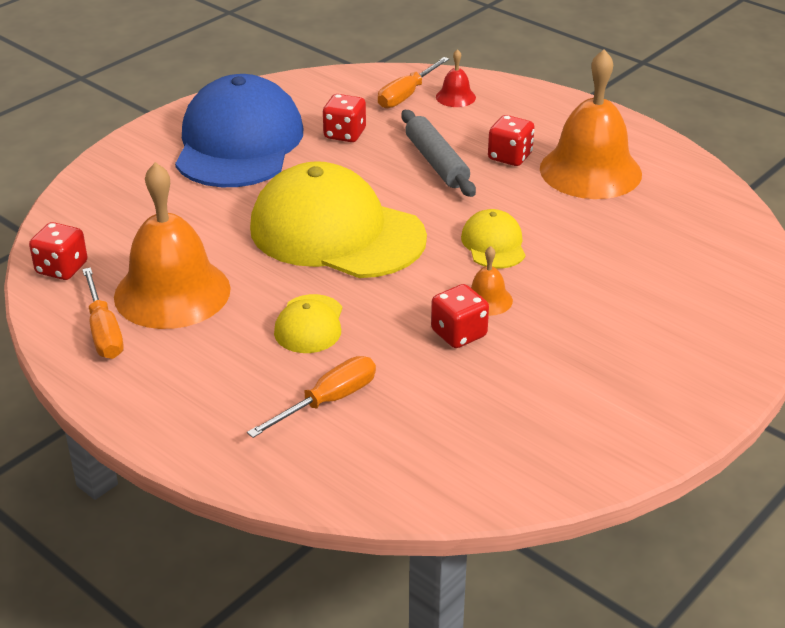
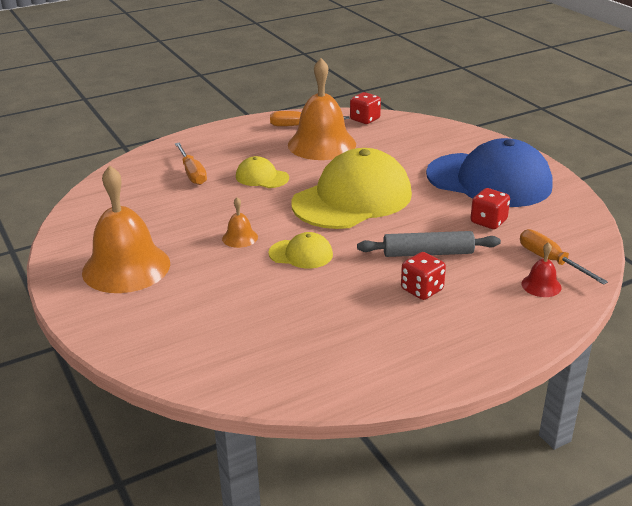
camera: 110 degrees right, 5 degrees down
(459, 334) = (214, 221): red dice -> none
(590, 171) = (379, 327): orange bell -> orange bell (126, 267)

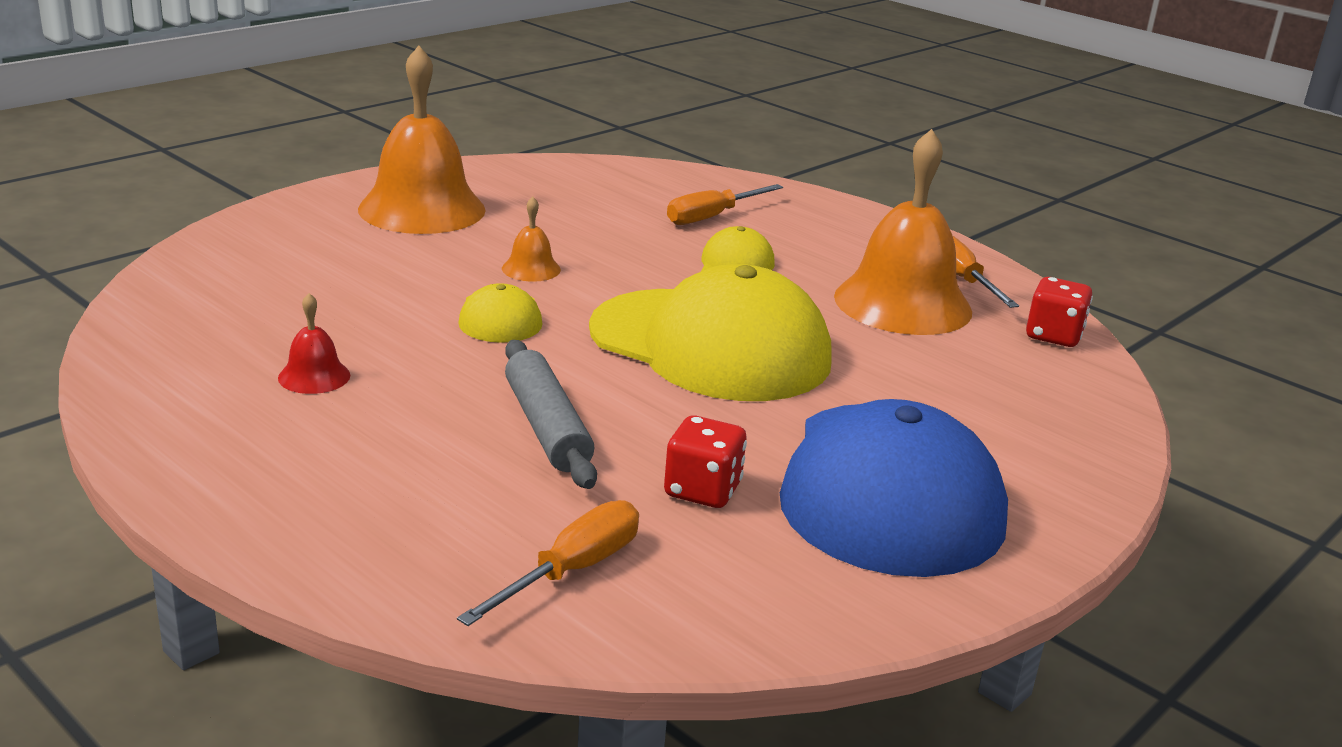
camera: 70 degrees right, 5 degrees down
(422, 290) = (419, 427): red dice -> none
(541, 285) = (468, 558): red bell -> red bell (314, 376)

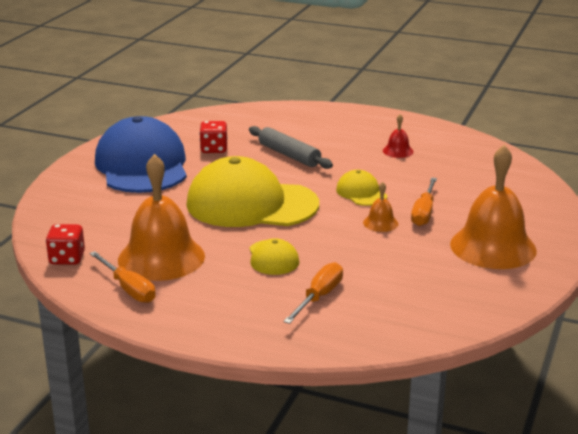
camera: 160 degrees right, 0 degrees up
(572, 571) = (239, 121): orange screwdriver -> orange screwdriver (424, 213)

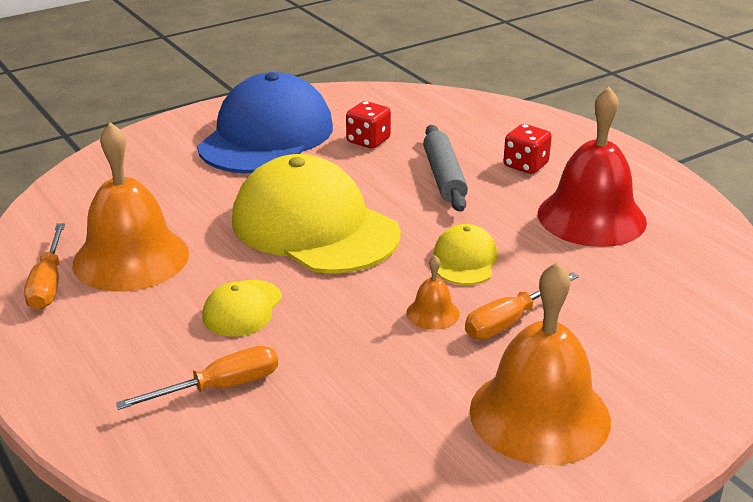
camera: 35 degrees right, 5 degrees up
(67, 258) = (46, 222): red dice -> red dice (525, 165)
(398, 151) = (591, 217): red bell -> red bell, size x2.32

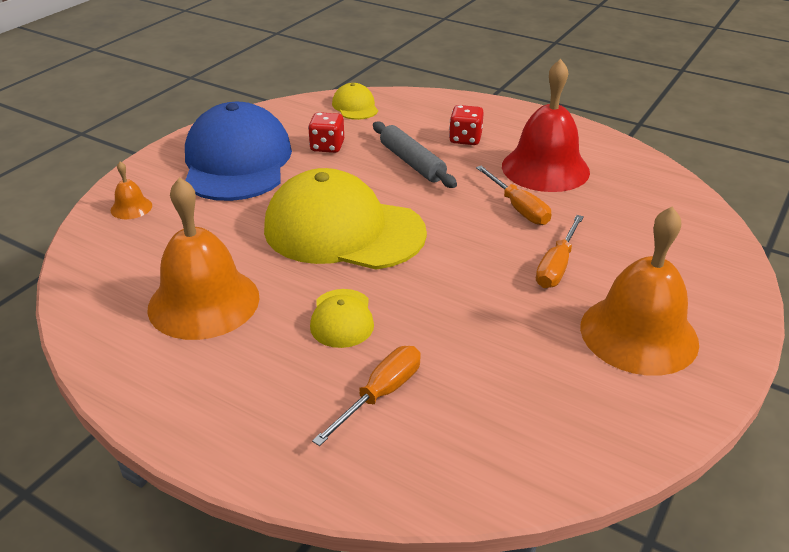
camera: 25 degrees left, 5 degrees up
(48, 283) = (143, 349): orange screwdriver -> orange screwdriver (518, 208)
(432, 313) = (496, 277): orange bell -> orange bell (131, 208)
(465, 260) = (484, 226): yellow cap -> yellow cap (355, 106)

